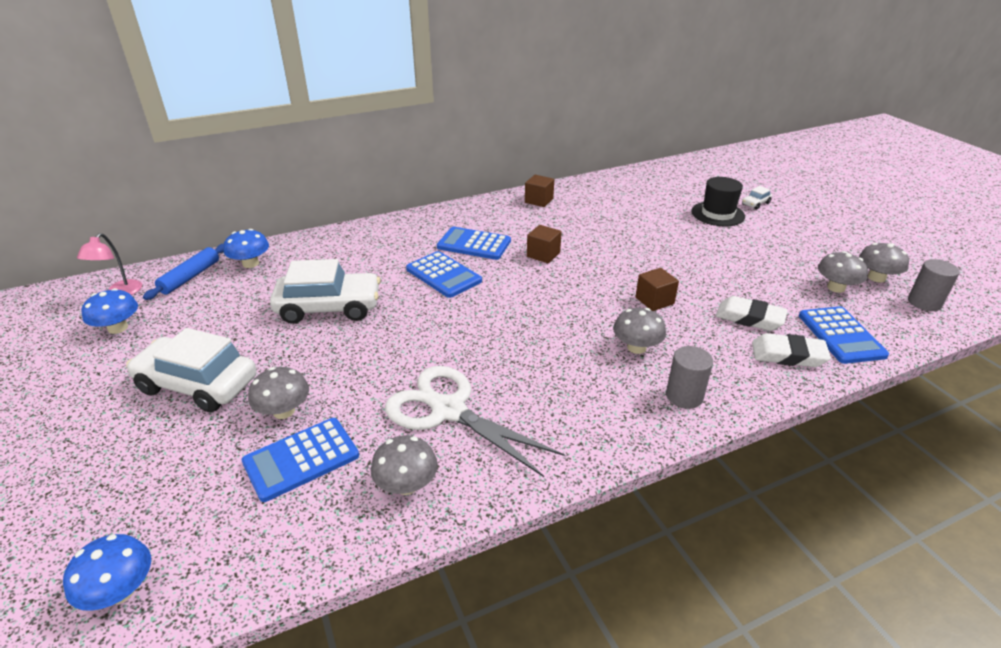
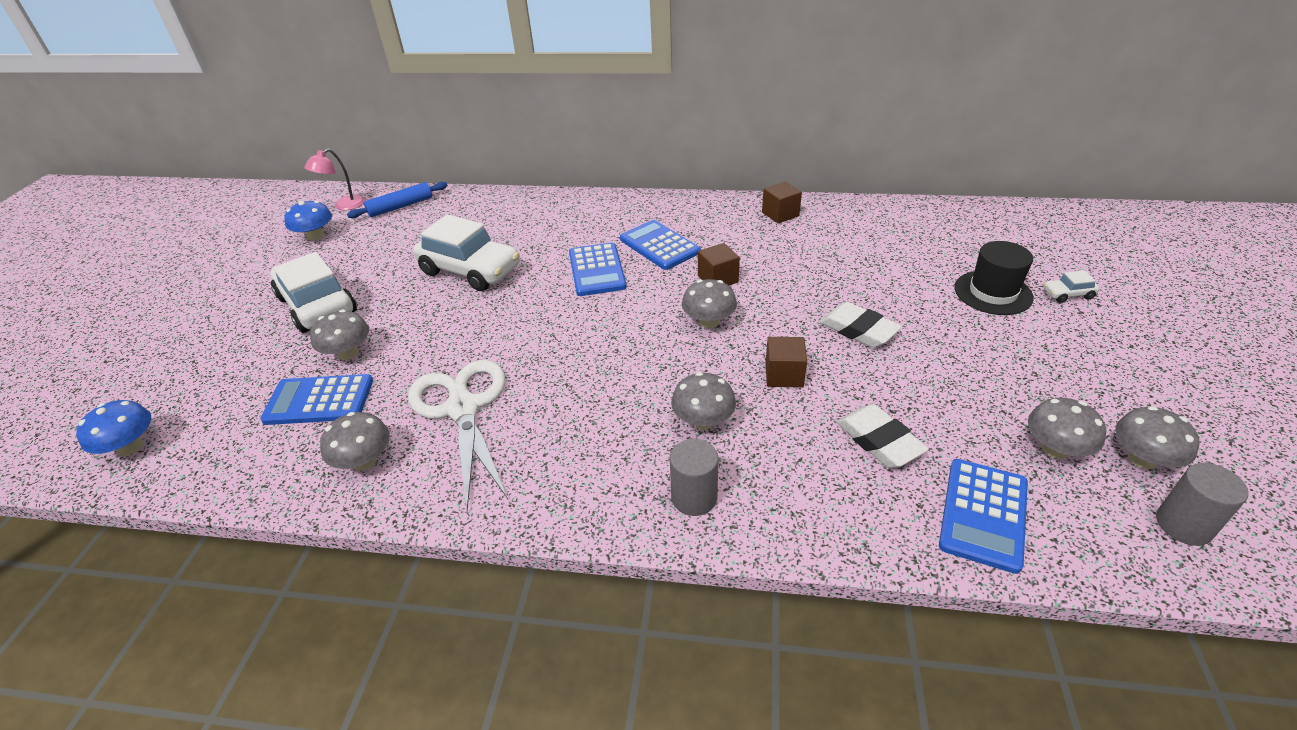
camera: 35 degrees right, 5 degrees up
(250, 263) = (453, 207): blue mushroom -> none
(568, 284) = (709, 321): none -> grey mushroom
(788, 355) = (876, 507): white eraser -> white eraser (858, 330)

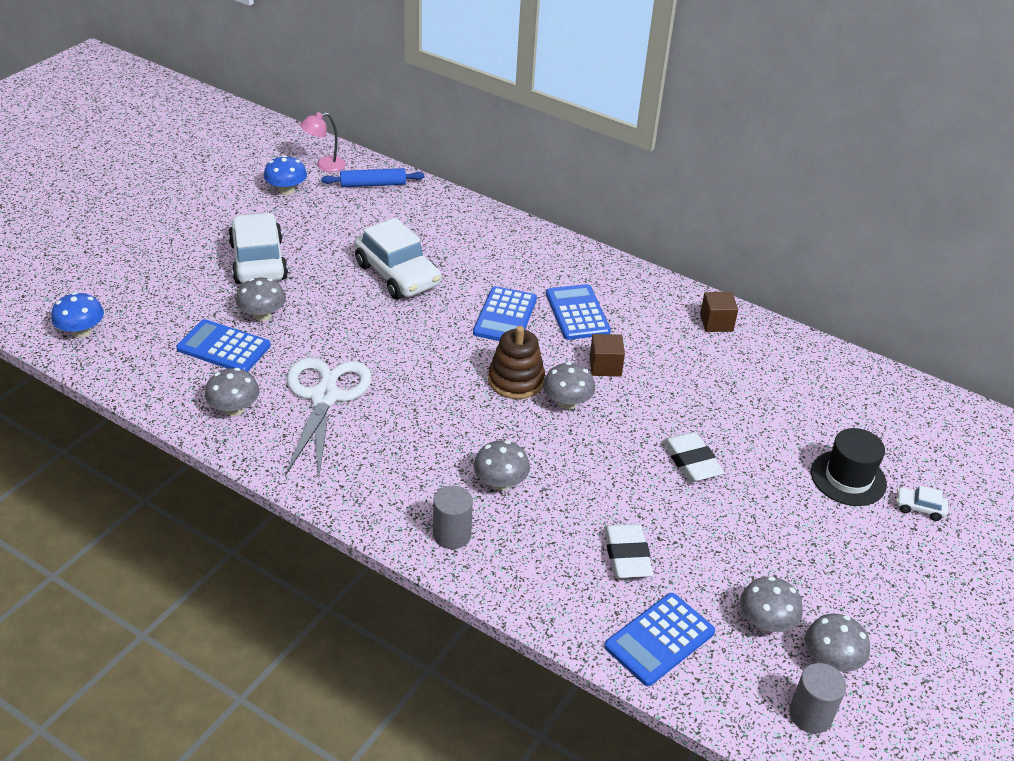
camera: 20 degrees right, 0 degrees up
(647, 320) = (516, 380): none -> brown stacking toy
(784, 375) = (594, 473): brown cube -> none

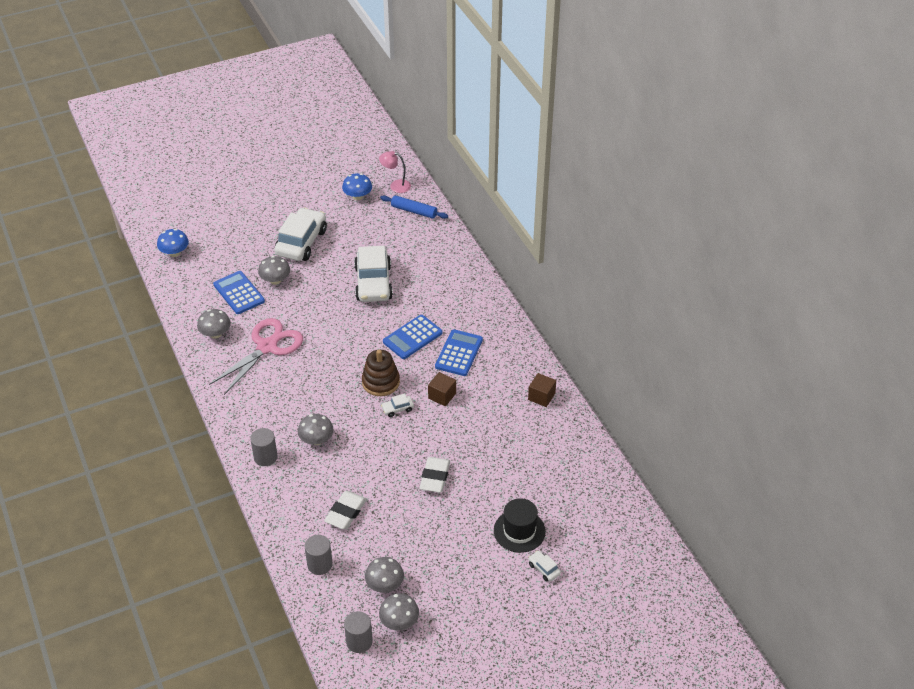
camera: 35 degrees right, 5 degrees up
(324, 397) = (267, 347): white scissors -> pink scissors
(567, 402) = (397, 409): grey mushroom -> white car
(659, 639) = (319, 564): blue calculator -> grey cylinder

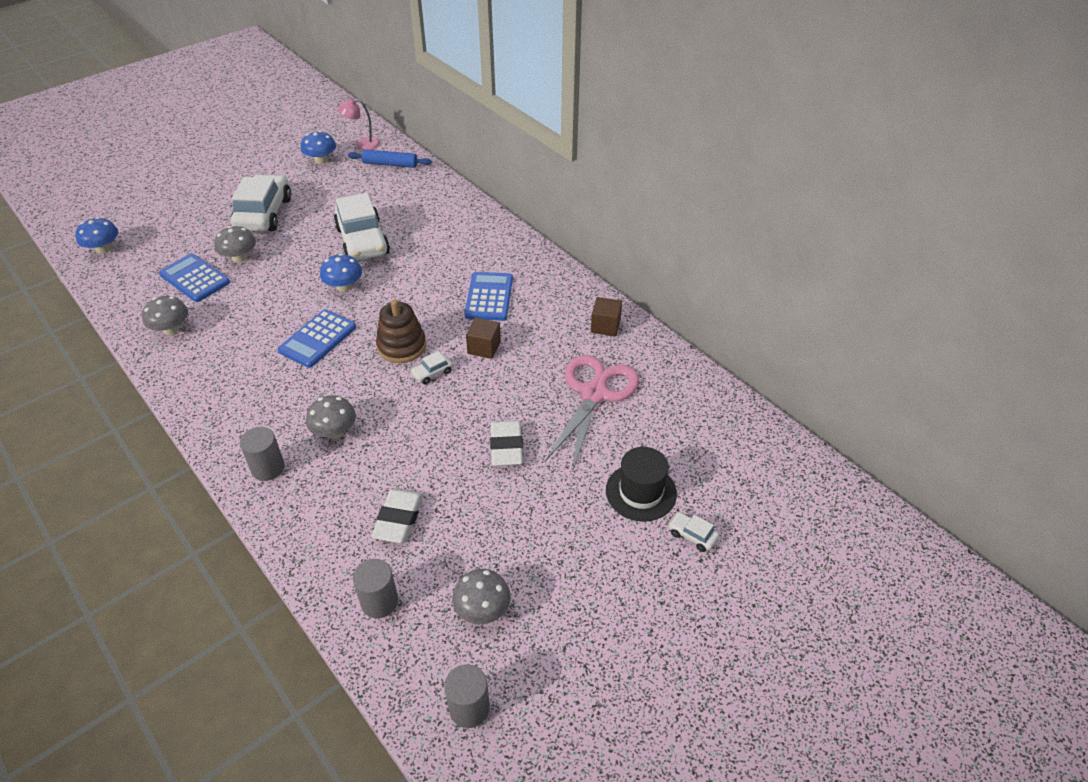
camera: 15 degrees left, 0 degrees up
(267, 347) = (243, 332): pink scissors -> pink scissors (594, 394)
(349, 322) = (344, 286): none -> blue mushroom
(399, 621) = (520, 661): grey mushroom -> none
(412, 337) = (427, 290): blue calculator -> blue calculator (317, 339)

